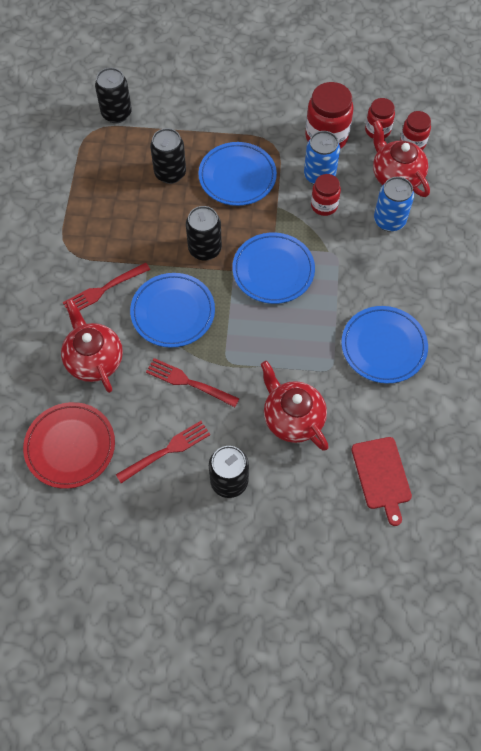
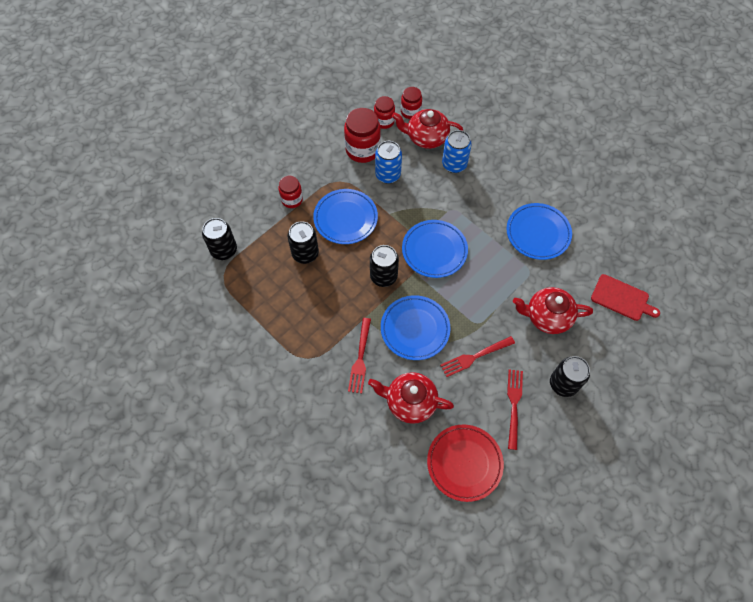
camera: 50 degrees left, 0 degrees up
(324, 205) = (412, 189): red jar -> red jar (292, 200)

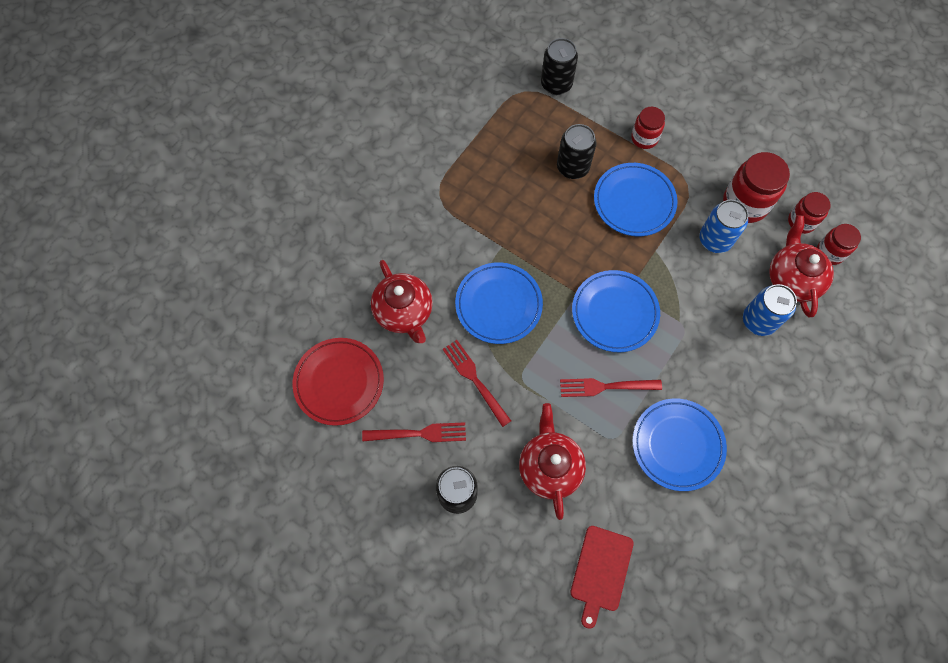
camera: 80 degrees right, 5 degrees up
(360, 358) = (449, 250): red fork -> red fork (606, 387)
(383, 276) = (562, 258): black can -> none
(410, 402) = (404, 312): red teapot -> red teapot turned 150 degrees clockwise

